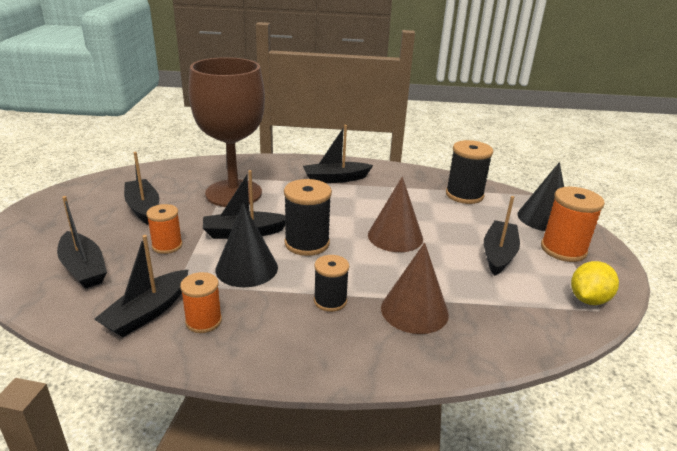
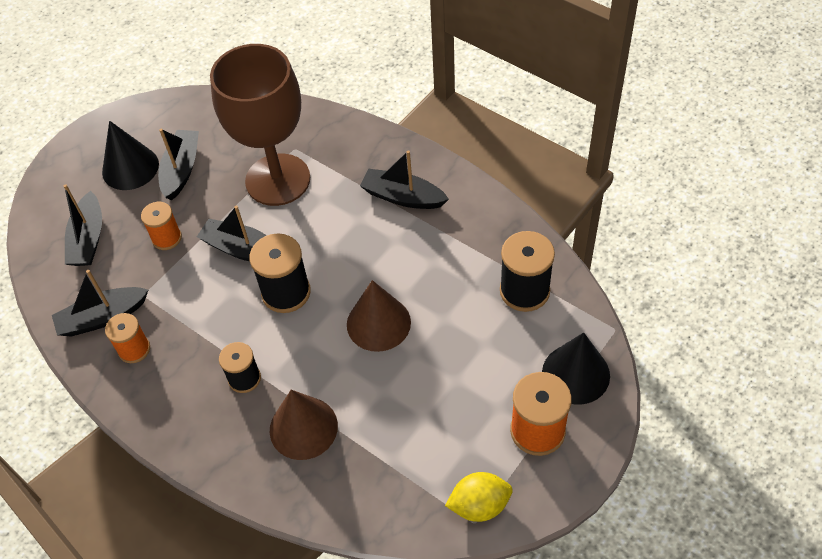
camera: 40 degrees right, 25 degrees up
(246, 268) = (209, 301): black cone -> black cone (130, 168)
(498, 254) = (458, 401): black boat -> none

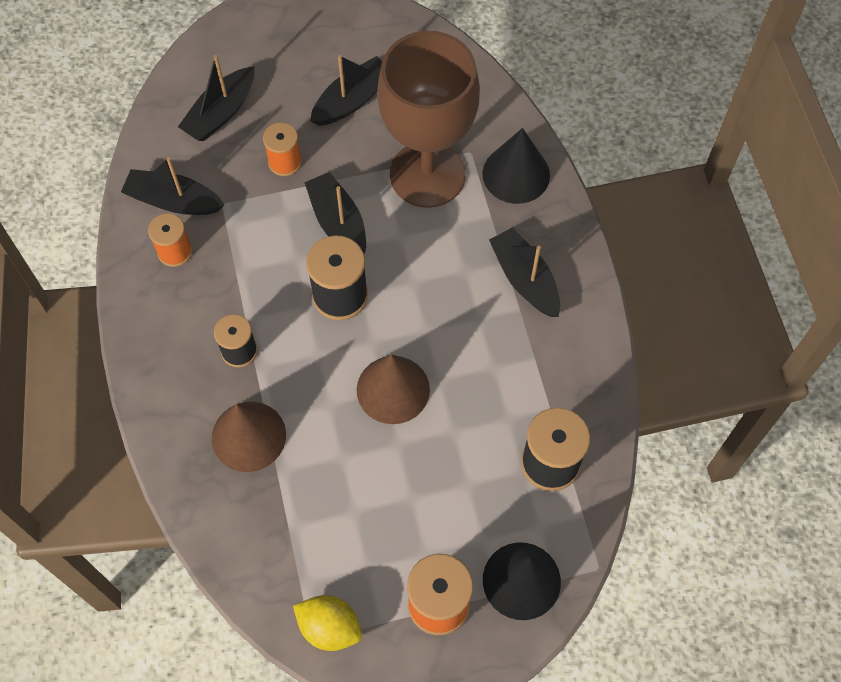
camera: 35 degrees right, 10 degrees up
(130, 168) = (311, 64): black cone -> black cone (516, 174)

